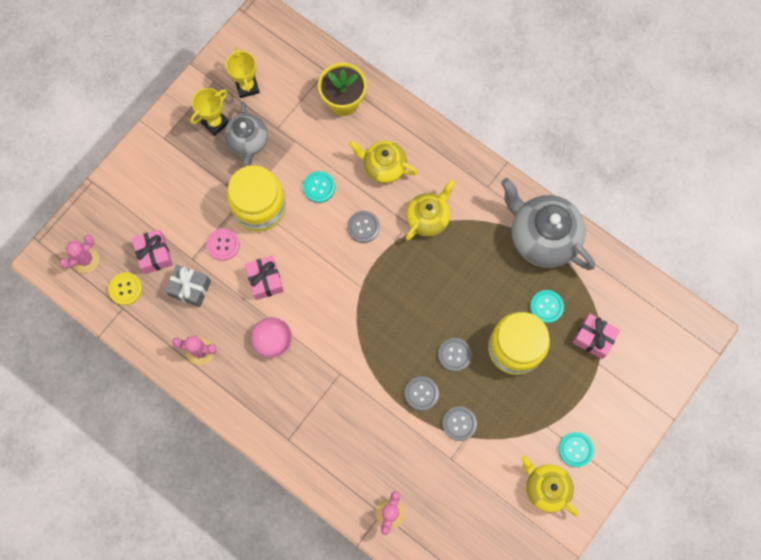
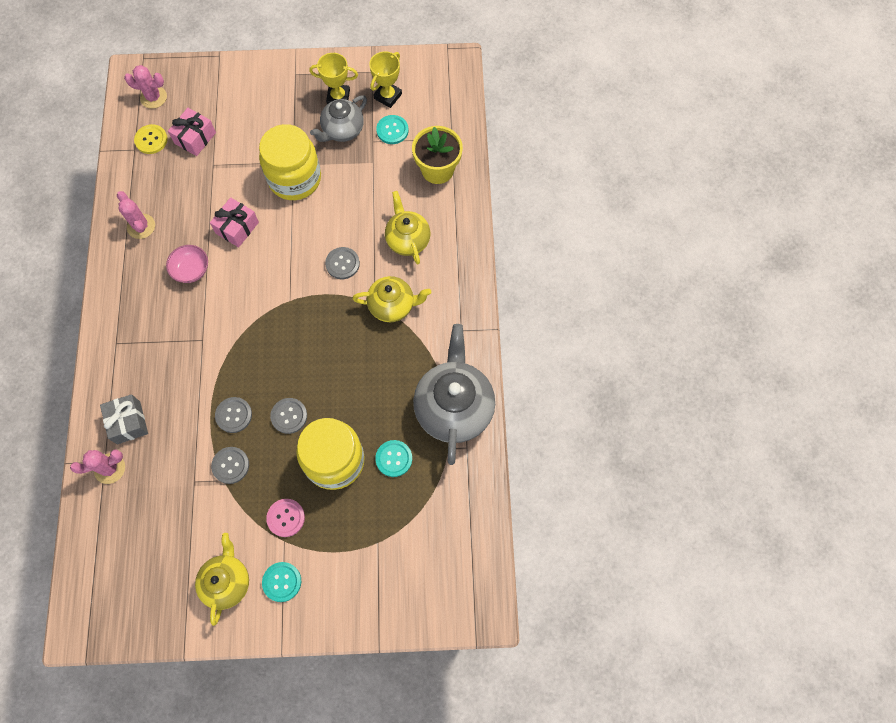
camera: 50 degrees right, 5 degrees down
(190, 288) = (187, 182): grey gift -> grey gift (128, 422)
(223, 245) = (242, 177): pink button -> pink button (286, 518)
(319, 187) = (348, 207): turquoise button -> turquoise button (392, 130)
(593, 338) = (397, 520): pink gift -> none

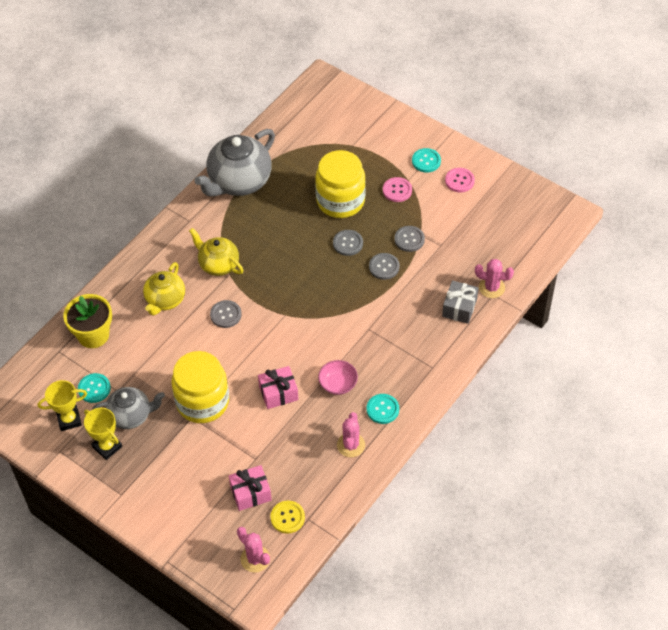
camera: 140 degrees left, 15 degrees down
(227, 582) = (459, 181): yellow teapot -> pink button
(394, 459) = (303, 179): turquoise button -> turquoise button (382, 409)

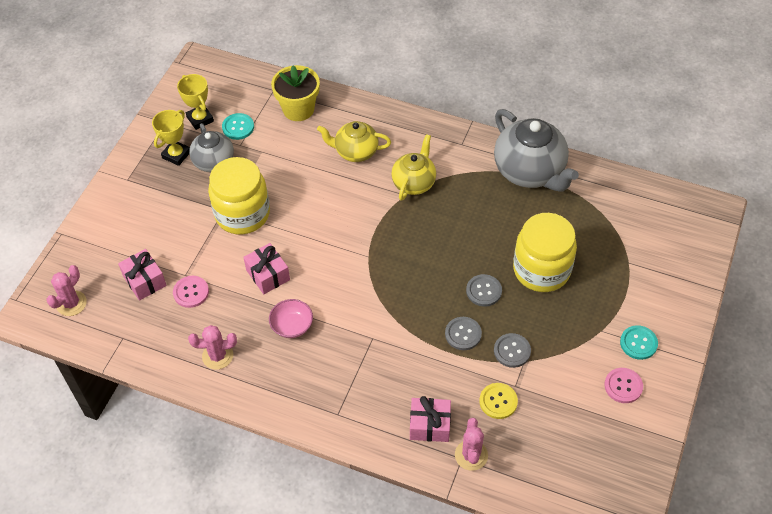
camera: 75 degrees right, 0 degrees up
(226, 315) = (353, 205): grey button -> none
(239, 182) = (530, 172): grey teapot -> grey teapot turned 150 degrees counterclockwise
(287, 517) = (121, 319): yellow button -> yellow button (498, 401)
(382, 409) = (269, 376): turquoise button -> none
(397, 190) = (580, 322): pink button -> pink button (191, 292)
(459, 308) = (430, 425): grey gift -> pink gift

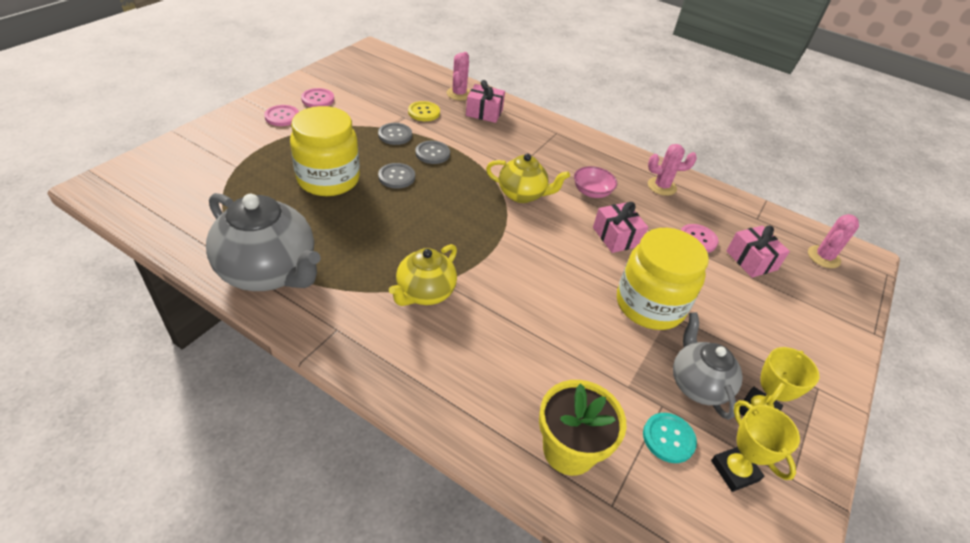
camera: 175 degrees left, 10 degrees down
(355, 152) = (491, 353): yellow teapot -> yellow teapot (522, 194)
(530, 172) = (270, 272): grey teapot -> grey teapot turned 150 degrees clockwise
(638, 343) = (282, 117): turquoise button -> pink button

